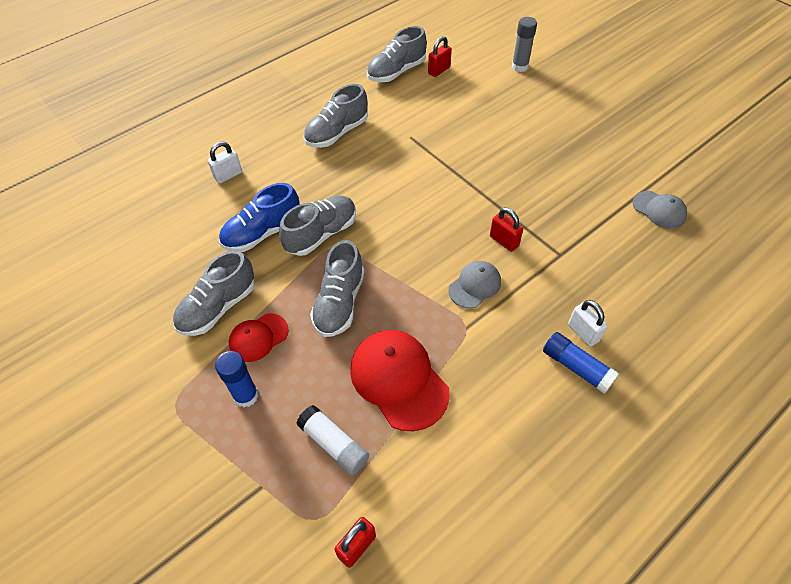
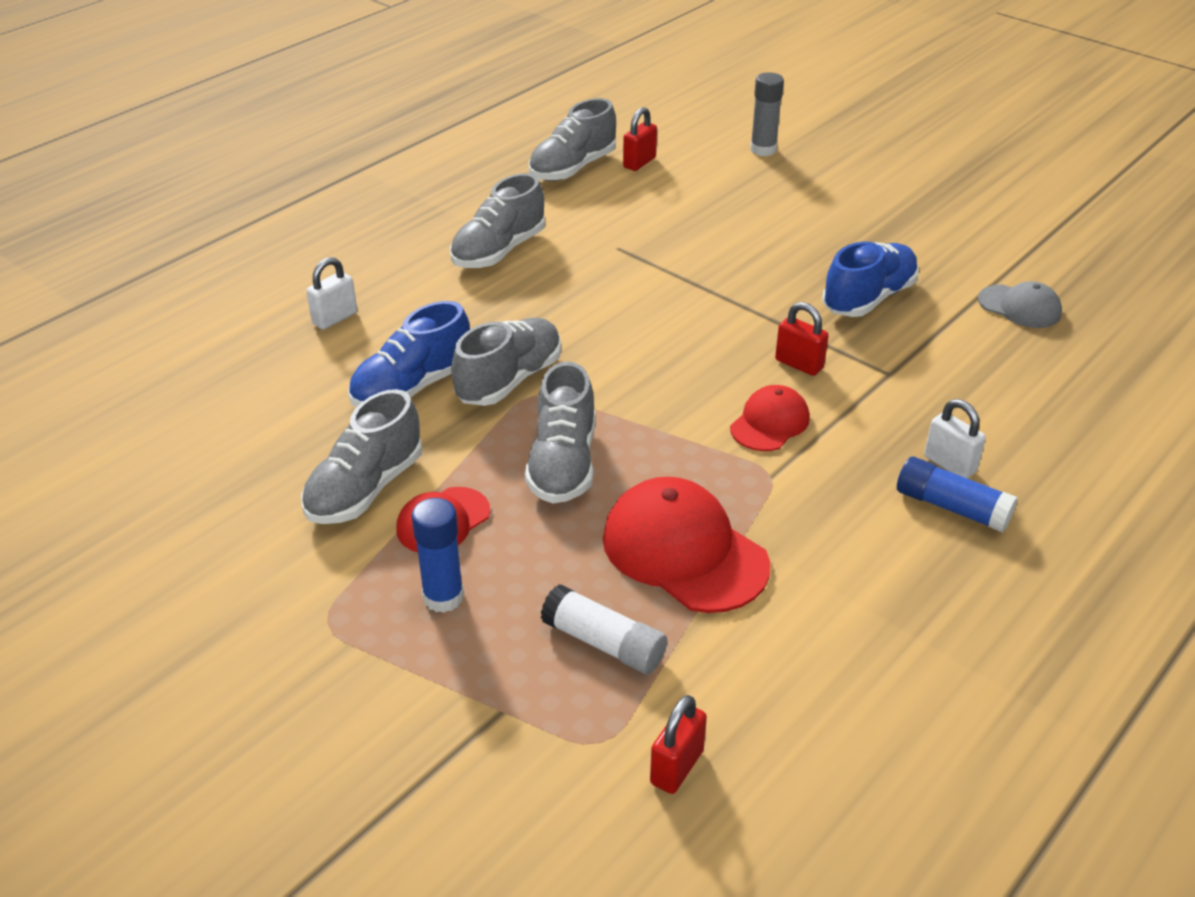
camera: 10 degrees left, 15 degrees down
(475, 285) = (770, 423): grey cap -> red cap
(561, 193) = (868, 298): none -> blue shoe

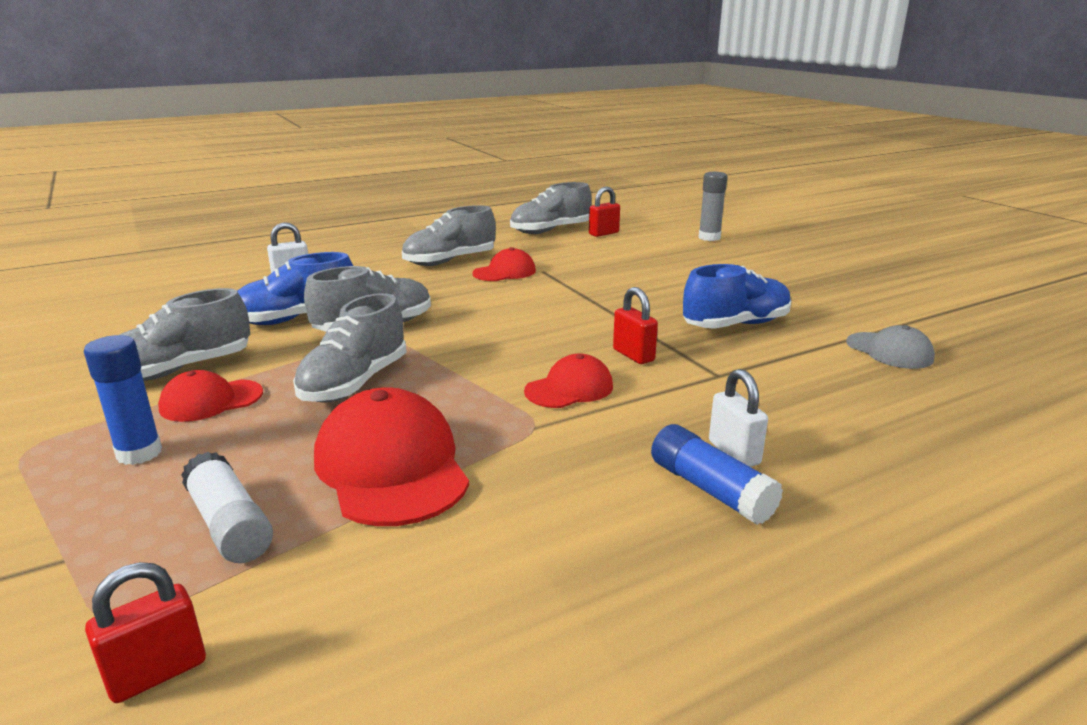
camera: 20 degrees right, 15 degrees down
(578, 259) = (504, 272): none -> red cap

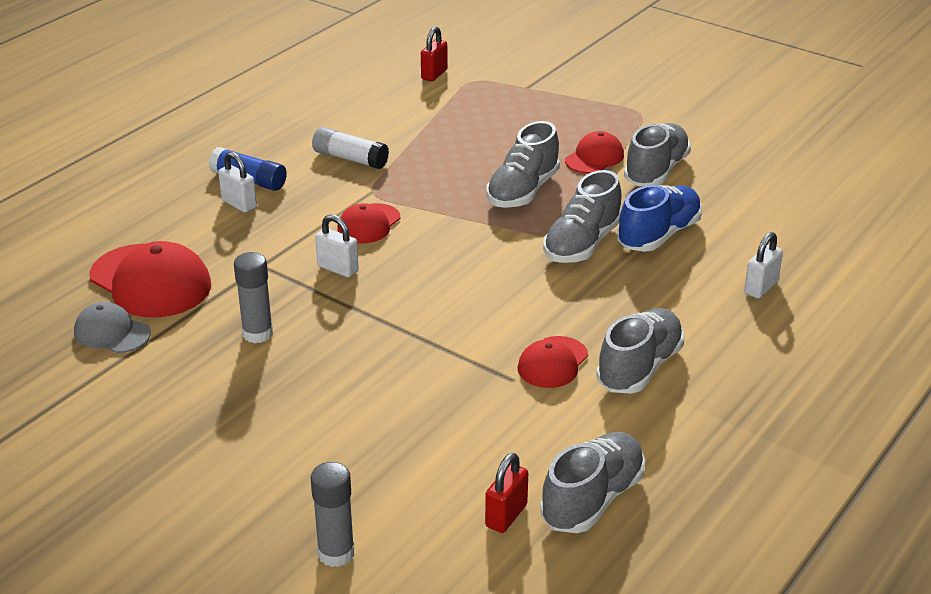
camera: 155 degrees right, 10 degrees up
(139, 453) = (577, 124): blue glue stick -> none
(229, 524) = (478, 111): white glue stick -> white glue stick (350, 159)
(354, 383) = (523, 191): grey shoe -> grey shoe turned 150 degrees counterclockwise
(391, 466) = (433, 150): red cap -> red cap (150, 281)
(633, 355) = (338, 269): red padlock -> white padlock
(736, 325) = (257, 334): blue shoe -> grey glue stick

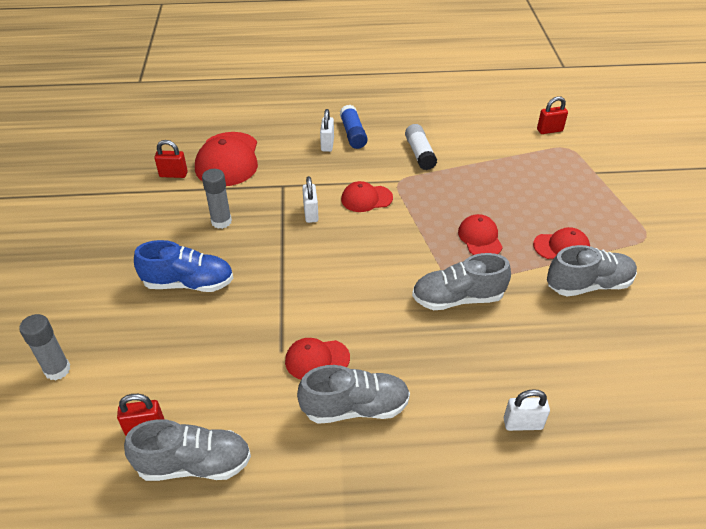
camera: 50 degrees right, 10 degrees up
(112, 333) = (173, 174): grey cap -> red padlock
(523, 191) = (480, 238): grey shoe -> red cap
(658, 235) = (515, 330): blue shoe -> blue shoe (188, 283)

